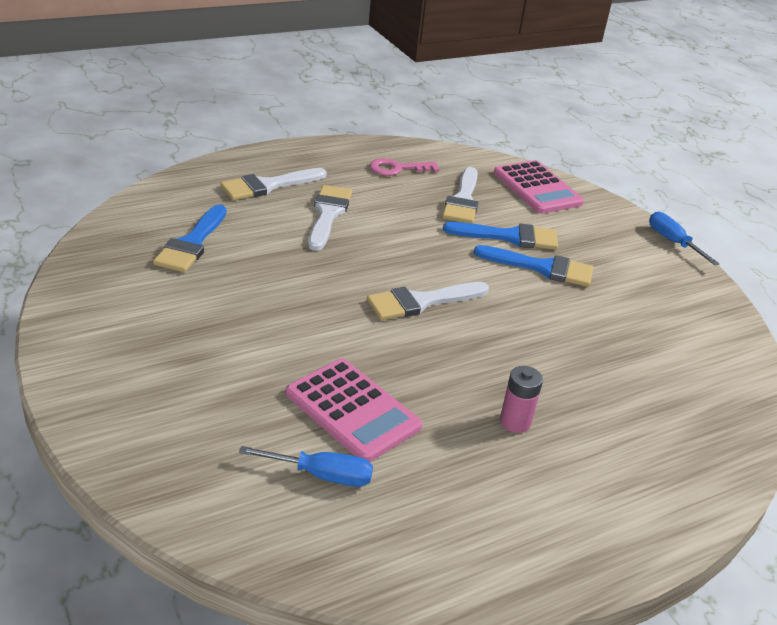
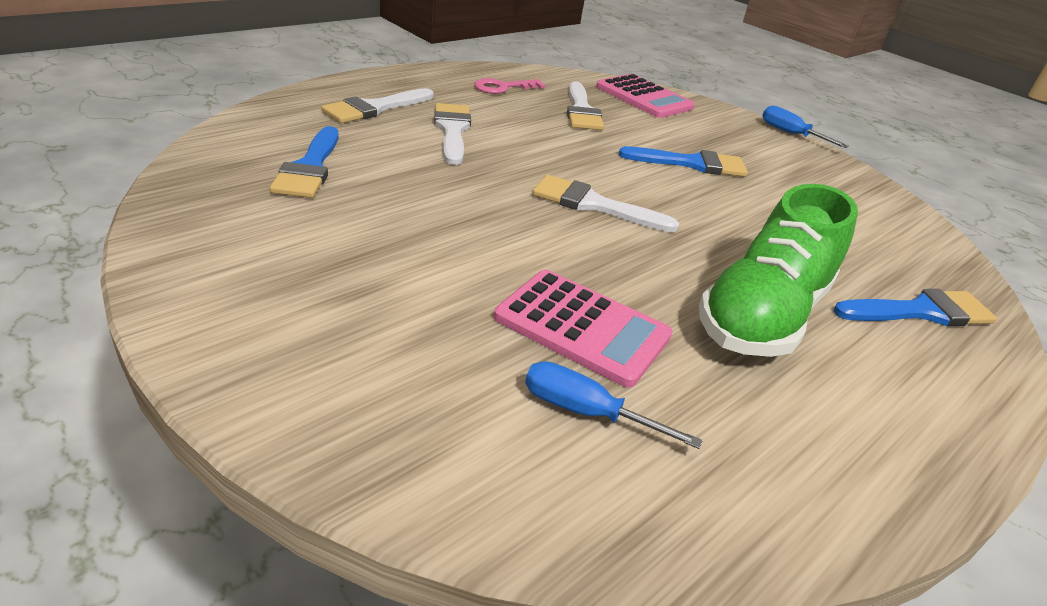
camera: 15 degrees left, 0 degrees up
(321, 475) = (586, 412): blue screwdriver -> blue screwdriver turned 150 degrees counterclockwise
(421, 302) = (593, 205): white brush -> white brush turned 60 degrees clockwise
(509, 237) = (644, 139): blue brush -> blue brush (921, 311)
(515, 422) = (762, 315): pink battery -> green shoe

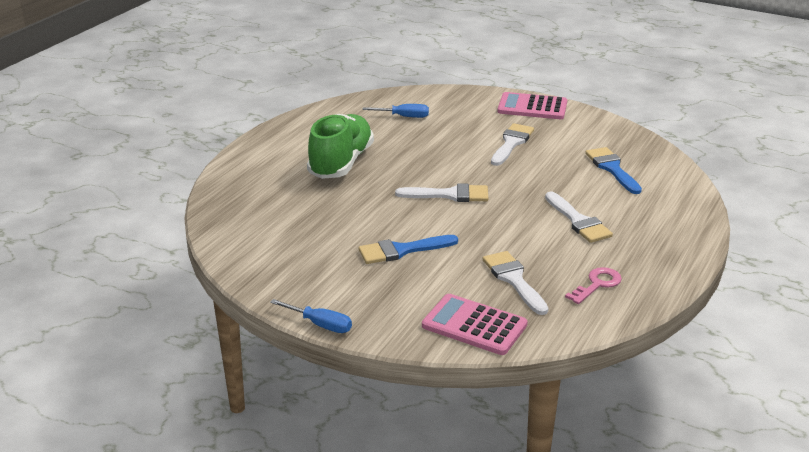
camera: 165 degrees right, 5 degrees down
(374, 108) = (646, 222): white brush -> white brush (511, 143)
(582, 327) = (420, 138): pink calculator -> pink calculator (532, 107)
(921, 311) = (255, 187): blue brush -> none

